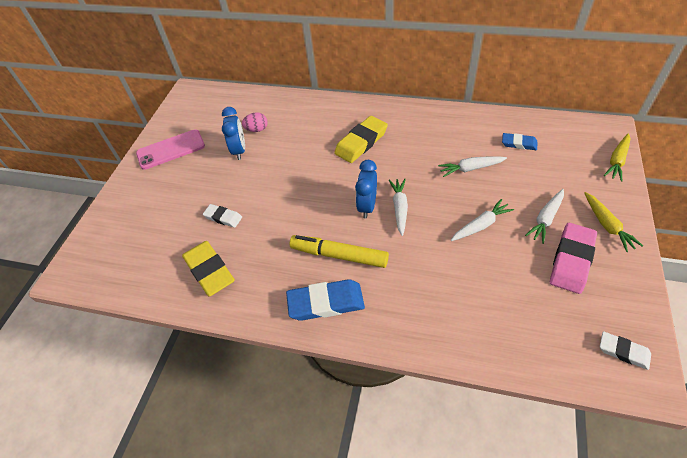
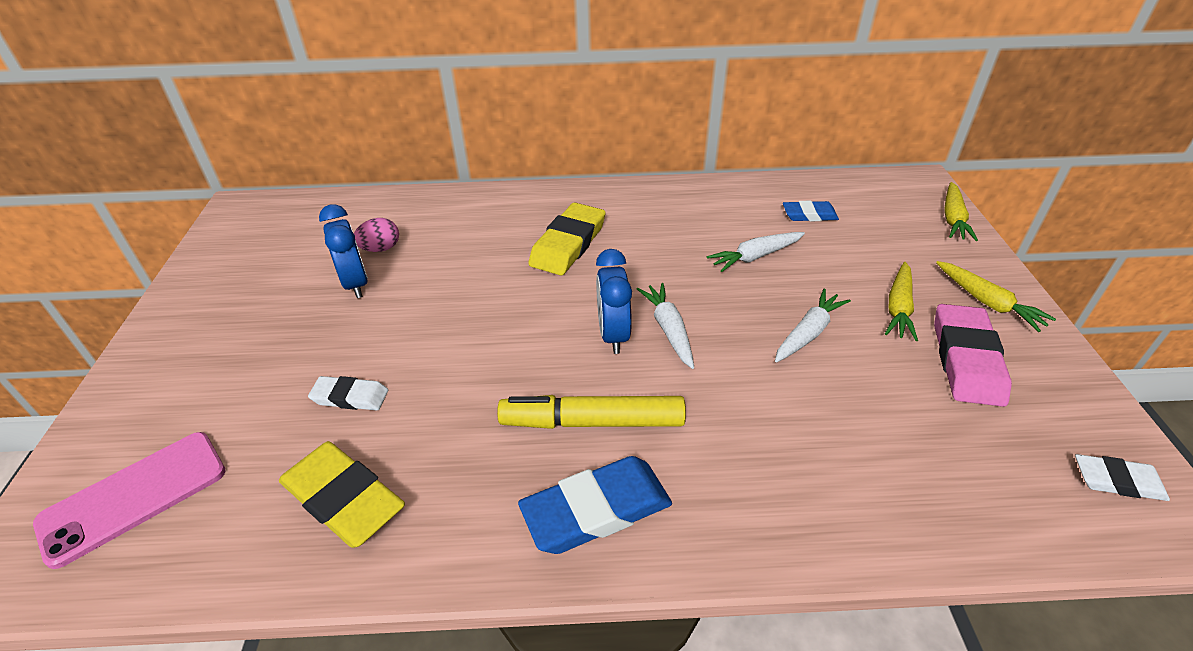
camera: 20 degrees left, 10 degrees down
(171, 150) = (219, 301): pink phone -> pink phone (134, 497)
(545, 219) = (898, 308): white carrot -> yellow carrot

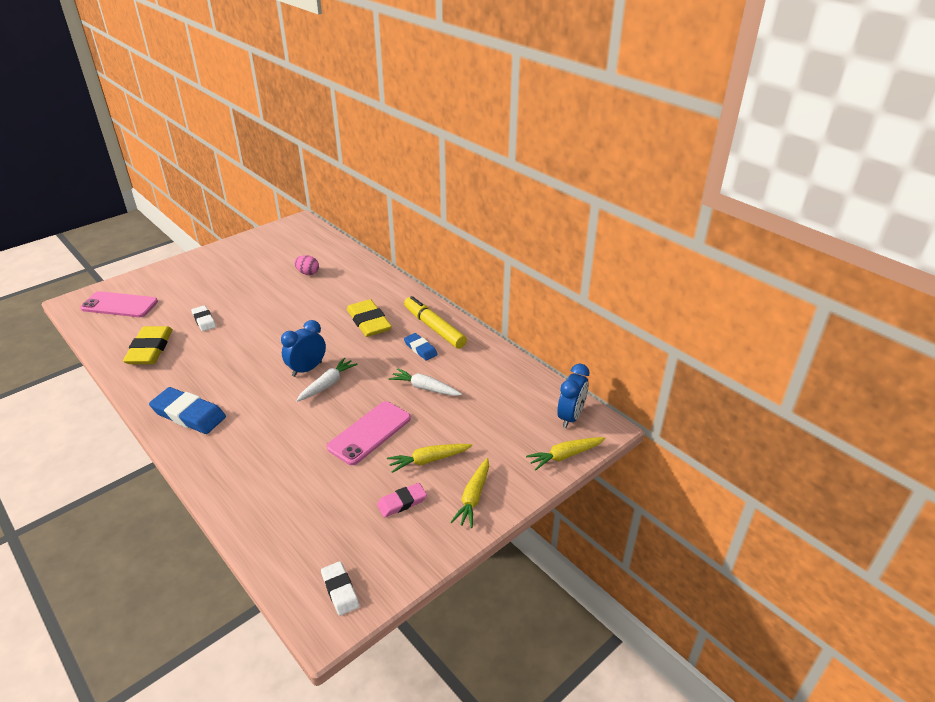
camera: 50 degrees right, 5 degrees down
(356, 284) = (276, 281): blue clock -> blue clock (570, 417)
(568, 244) = (369, 322): yellow eraser -> yellow eraser turned 75 degrees clockwise
(592, 422) = (240, 390): yellow marker -> yellow marker (434, 328)
(808, 333) = (370, 433): white carrot -> pink phone
(809, 215) = (495, 392): blue eraser -> blue eraser (420, 349)
(966, 359) = (402, 502): pink eraser -> pink eraser, size x0.58

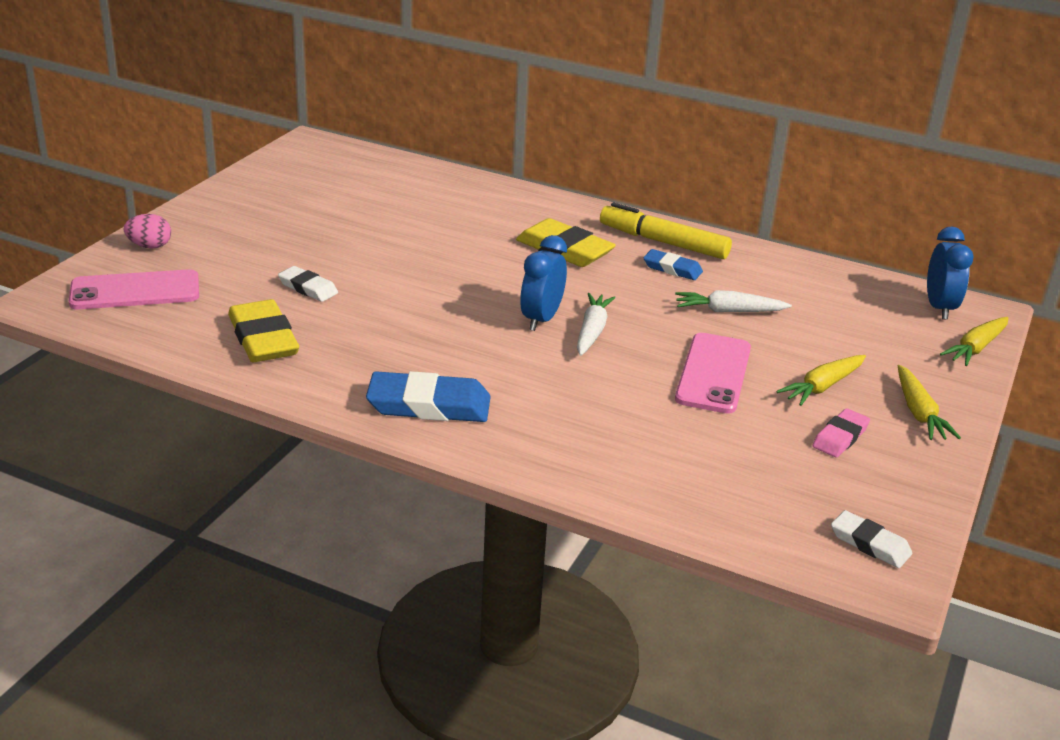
camera: 25 degrees left, 5 degrees down
(308, 273) = (402, 205): pink egg -> pink egg (150, 246)

